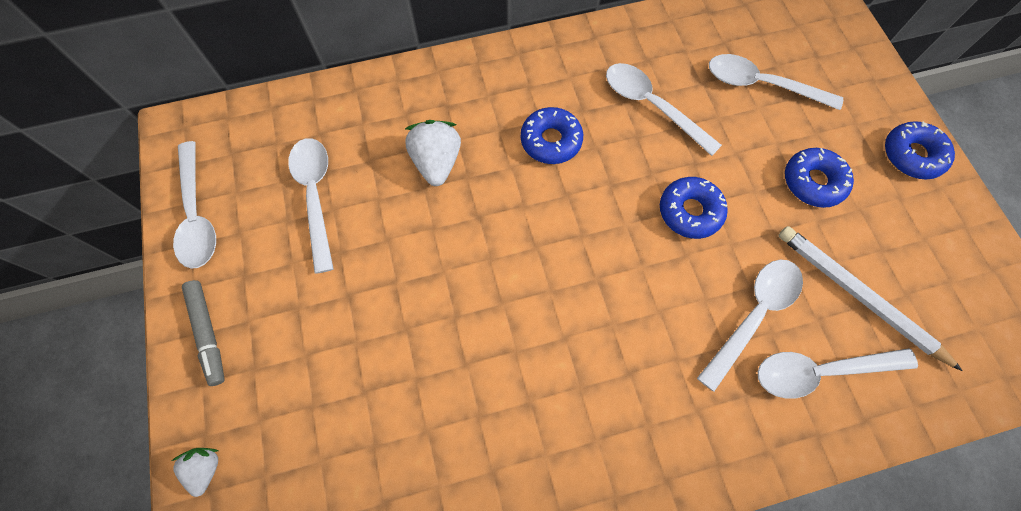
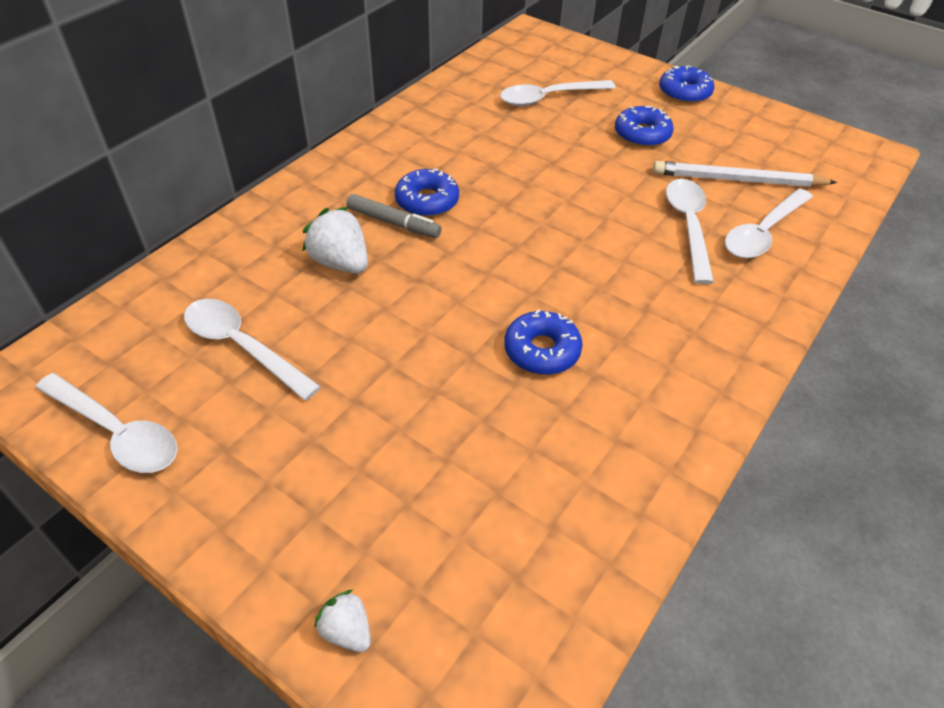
camera: 40 degrees left, 20 degrees down
(208, 333) = (232, 519): grey marker -> grey marker (393, 223)
(651, 106) = (483, 144): white spoon -> none
(690, 211) = (580, 191): blue donut -> blue donut (542, 350)

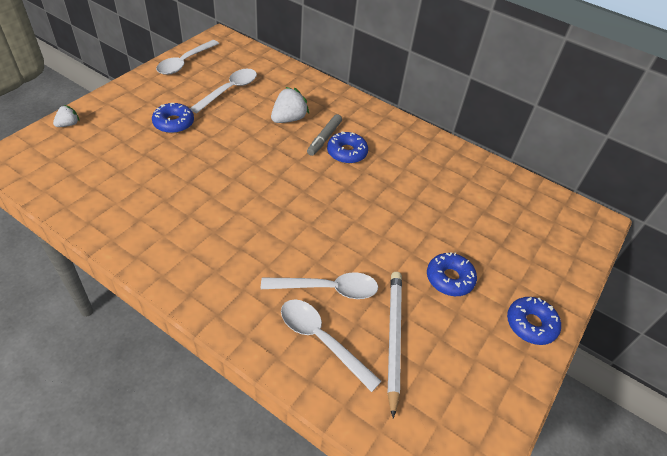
camera: 85 degrees right, 0 degrees up
(542, 350) = (210, 194): blue donut -> blue donut (174, 123)
(548, 98) = (488, 222): white spoon -> none

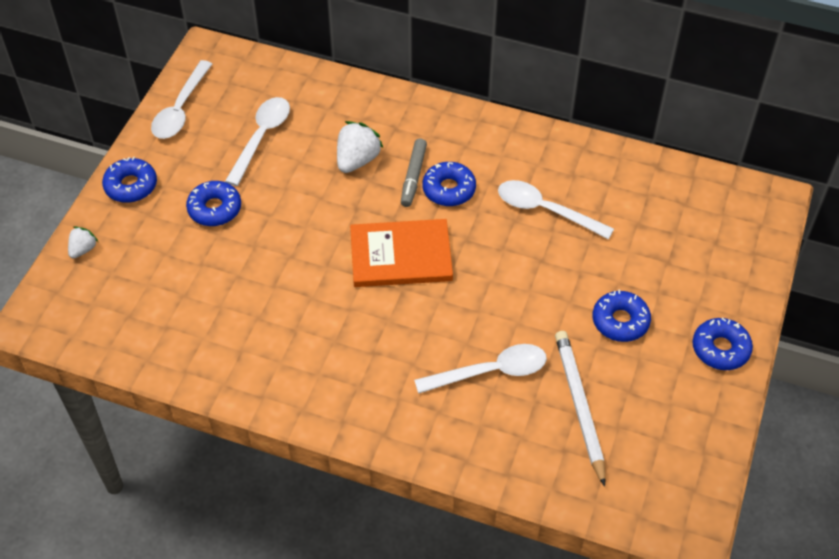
camera: 10 degrees left, 5 degrees up
(125, 96) = (131, 186): none -> blue donut
(292, 186) = (401, 256): none -> orange book
(321, 339) = (504, 429): white spoon -> white spoon (545, 210)

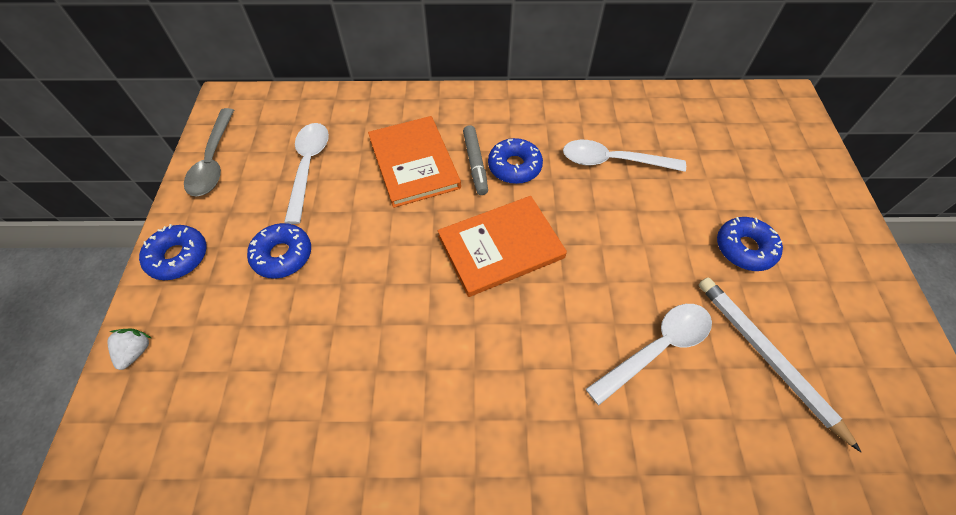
camera: 20 degrees left, 5 degrees up
(180, 109) = (213, 161): white spoon -> grey spoon
(357, 160) = (414, 163): white strawberry -> orange book
(720, 349) = (848, 247): blue donut -> none

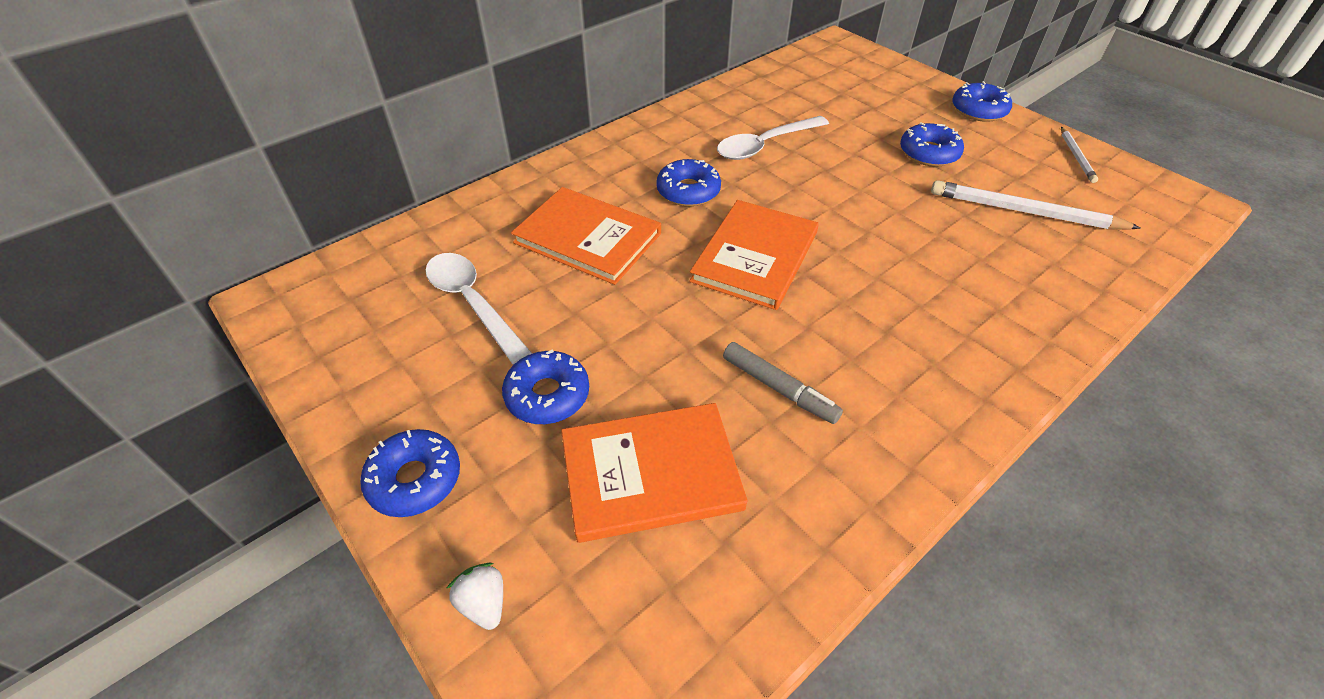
camera: 40 degrees left, 10 degrees down
(213, 161) = (337, 364): grey spoon -> none
(278, 347) = (651, 473): none -> orange book
(475, 164) = (649, 207): grey marker -> grey marker (779, 388)
(657, 348) = (956, 251): white spoon -> none
(849, 236) = (978, 110): none -> blue donut
(894, 341) = (1076, 157): none -> white pencil

